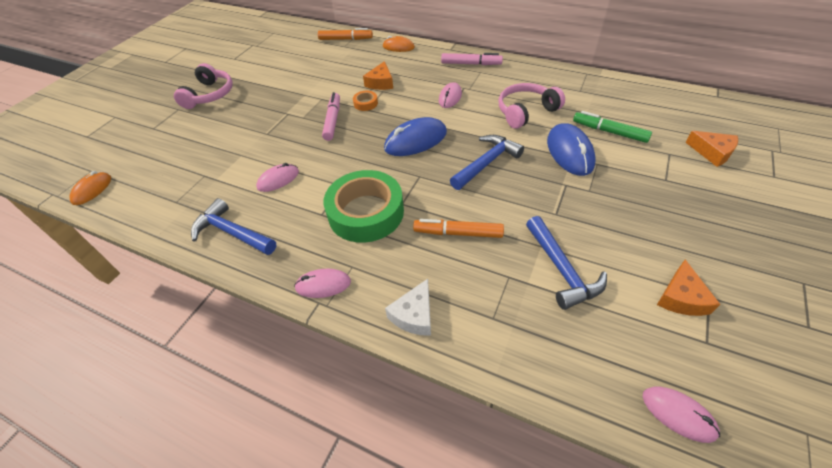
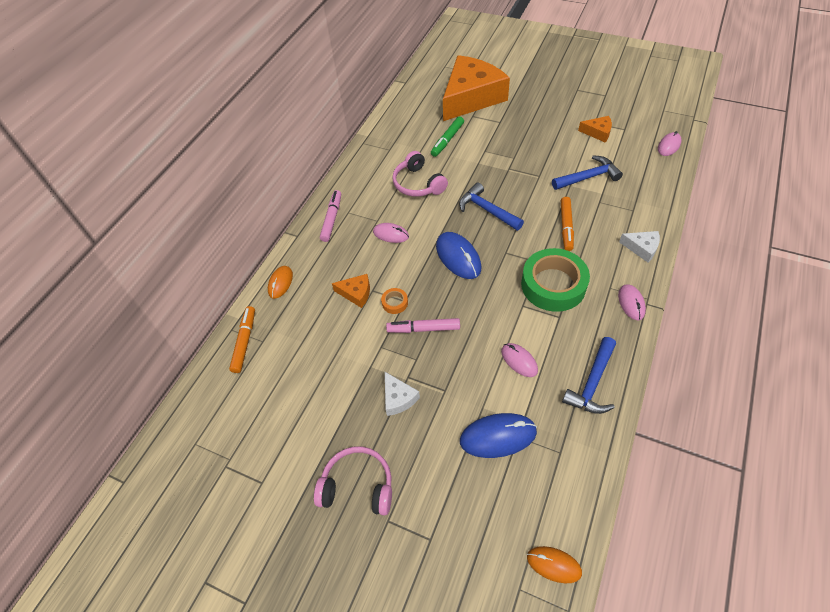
camera: 90 degrees left, 5 degrees up
(270, 109) = (398, 398): none -> white cheese
(569, 152) = (472, 163): blue mouse -> blue mouse (498, 436)
(712, 152) = (471, 97): orange cheese -> orange cheese, size x2.49

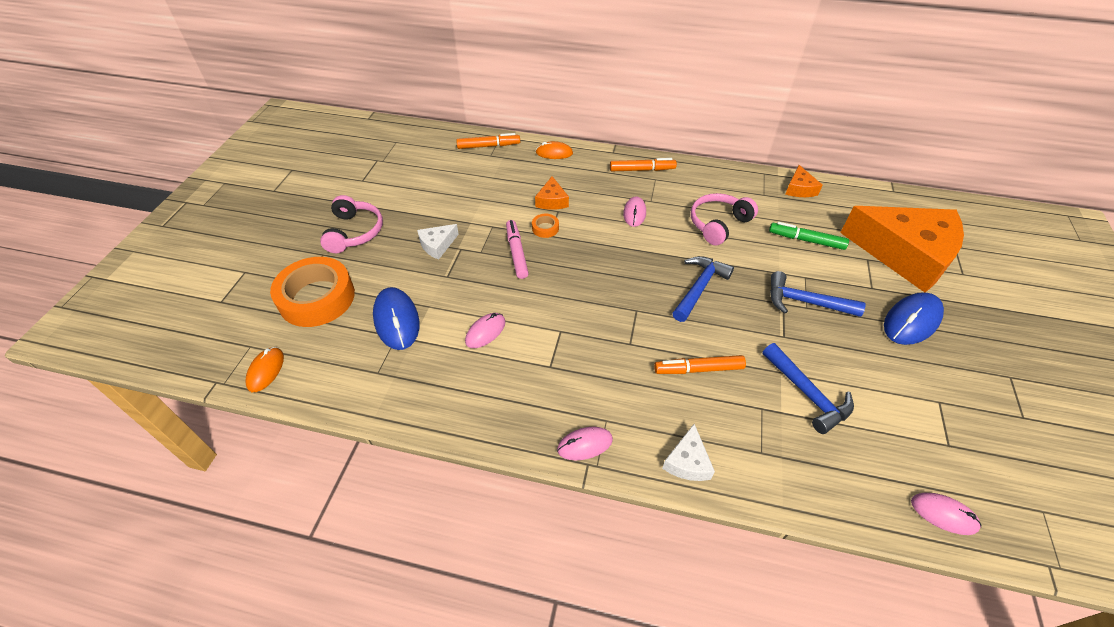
camera: 75 degrees right, 5 degrees down
(332, 219) = (642, 170): pink marker -> orange marker
(457, 520) = (317, 298): none -> orange tape
(458, 257) = (617, 269): blue mouse -> blue mouse (911, 321)
(553, 285) = (597, 358): green tape -> none
(592, 383) = (461, 401): blue hammer -> blue hammer (805, 302)
(598, 132) = (917, 406): orange cheese -> orange cheese (799, 189)

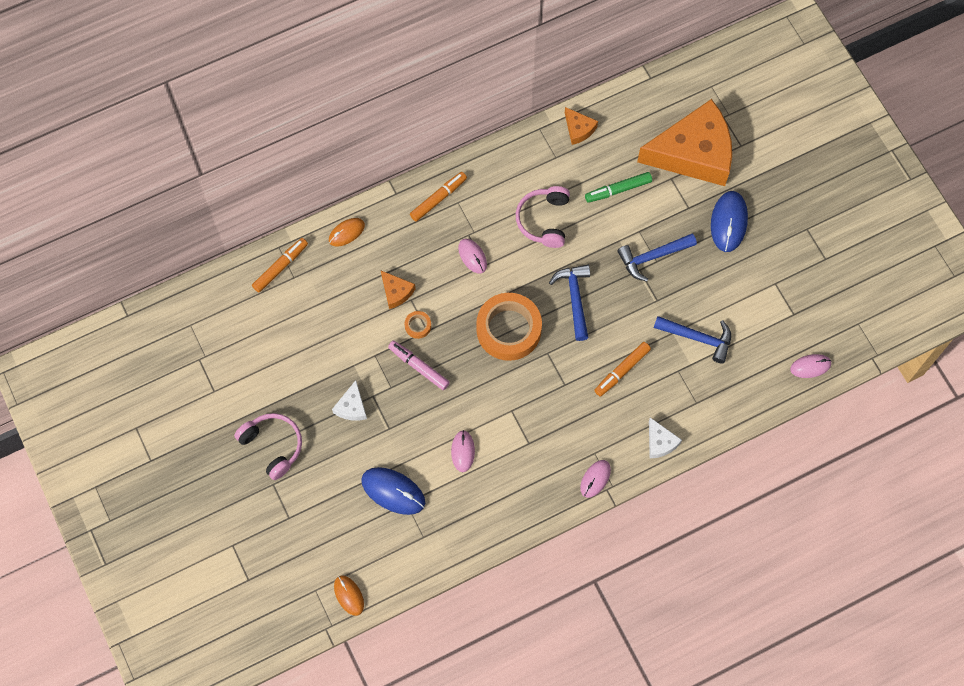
camera: 40 degrees left, 20 degrees up
(317, 298) = (315, 520): orange tape -> orange tape (508, 329)

